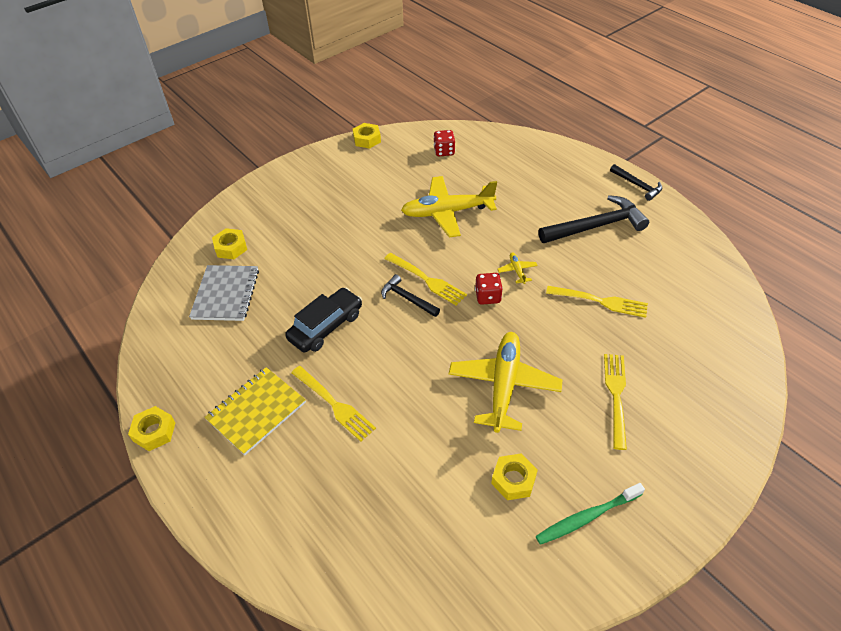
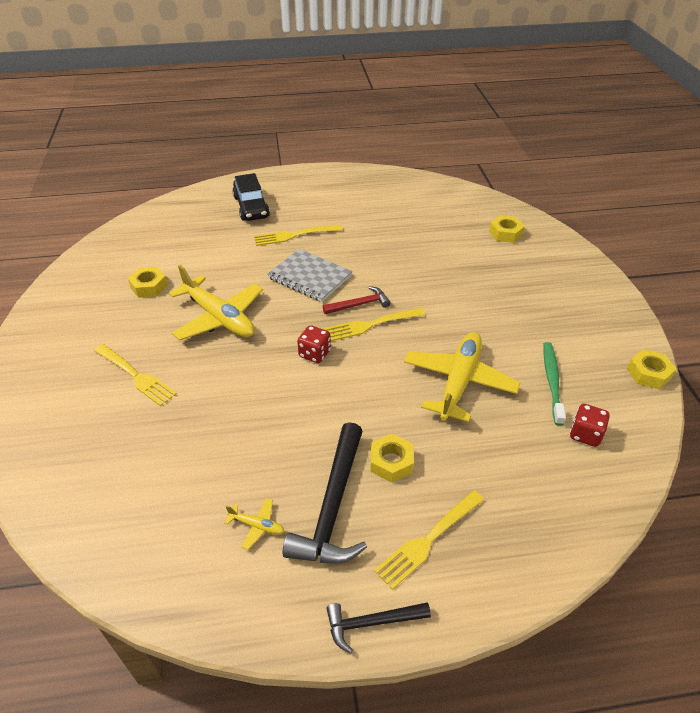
camera: 120 degrees right, 5 degrees down
(154, 432) = (347, 171): yellow nut -> yellow nut (391, 462)
(226, 294) = (448, 219): grey notebook -> grey notebook (310, 277)
(256, 411) = (323, 206): yellow notebook -> none
(326, 326) = (369, 253): black car -> black car (251, 207)
(407, 298) = (359, 304): black hammer -> red hammer
(517, 270) = (327, 391): yellow plane -> yellow plane (257, 525)
(586, 517) = (86, 305): green toothbrush -> green toothbrush (552, 381)
(600, 301) = (230, 431): yellow fork -> yellow fork (428, 539)

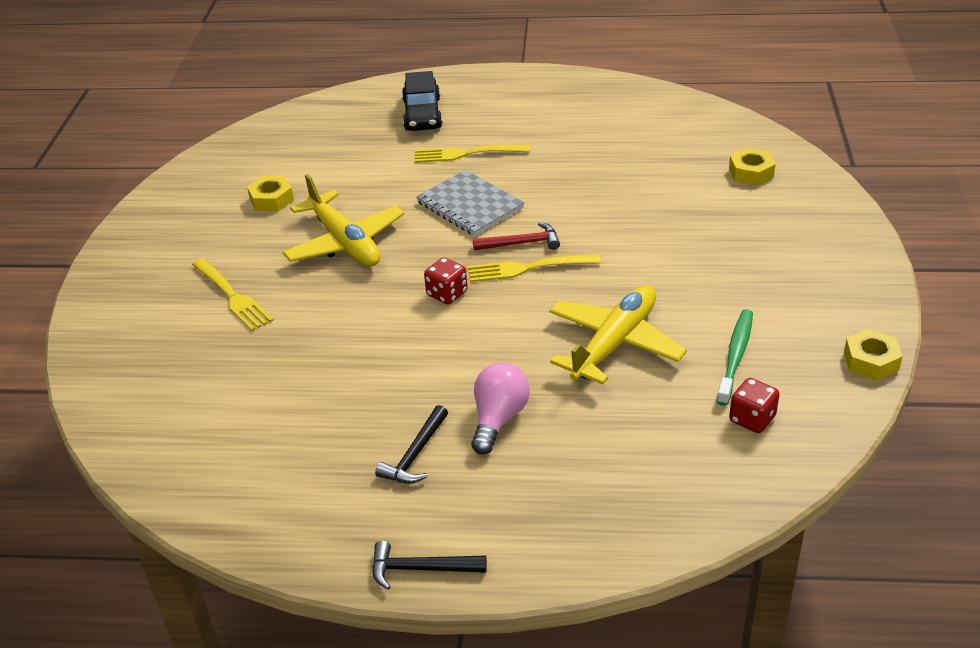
camera: 15 degrees right, 5 degrees down
(257, 525) = (325, 462): yellow plane -> none
(332, 506) = (415, 455): black hammer -> black hammer, size x0.56
(391, 462) = (498, 419): yellow nut -> pink light bulb
(428, 539) = (513, 501): yellow fork -> none

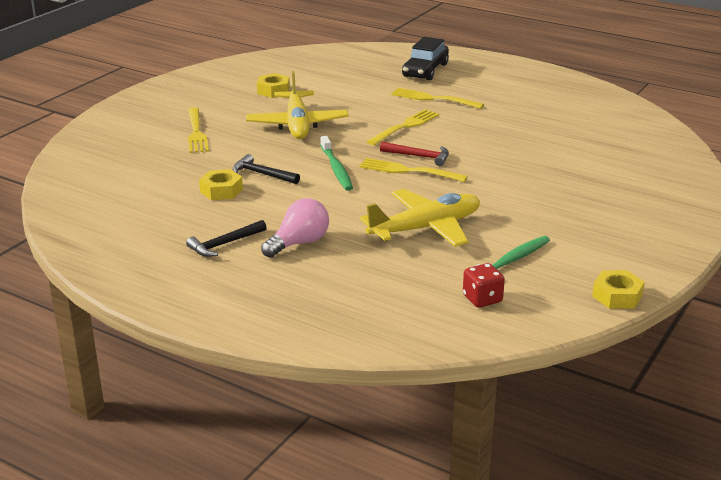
camera: 25 degrees right, 10 degrees down
(420, 569) = (165, 301): black hammer -> black hammer (262, 174)
(447, 294) = (336, 169): red dice -> green toothbrush
(470, 205) = (405, 127): grey notebook -> yellow fork
(751, 173) = (644, 162): yellow nut -> yellow nut (221, 190)

